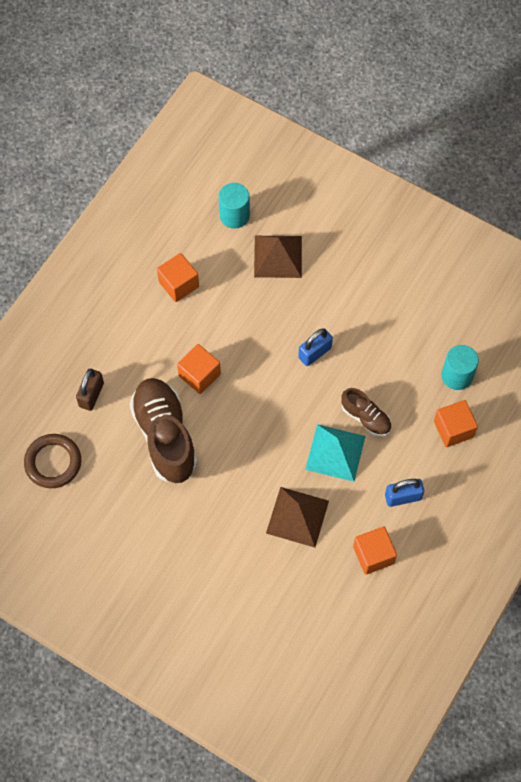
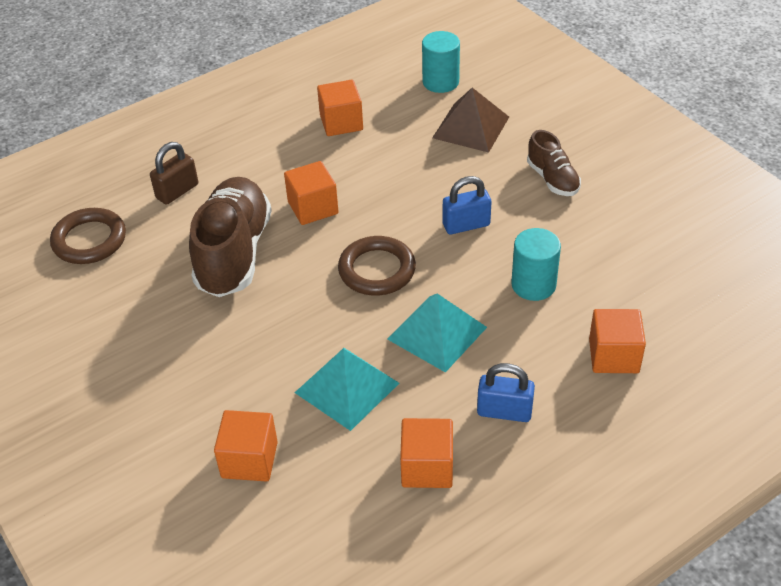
camera: 25 degrees right, 20 degrees down
(263, 592) = (249, 460): none -> orange cube
(271, 415) = (377, 270): none -> brown ring
(297, 517) = (346, 387): brown pyramid -> turquoise pyramid
(366, 418) = (497, 308): brown shoe -> brown shoe (552, 179)
(457, 376) = (645, 299): turquoise cylinder -> turquoise cylinder (533, 285)

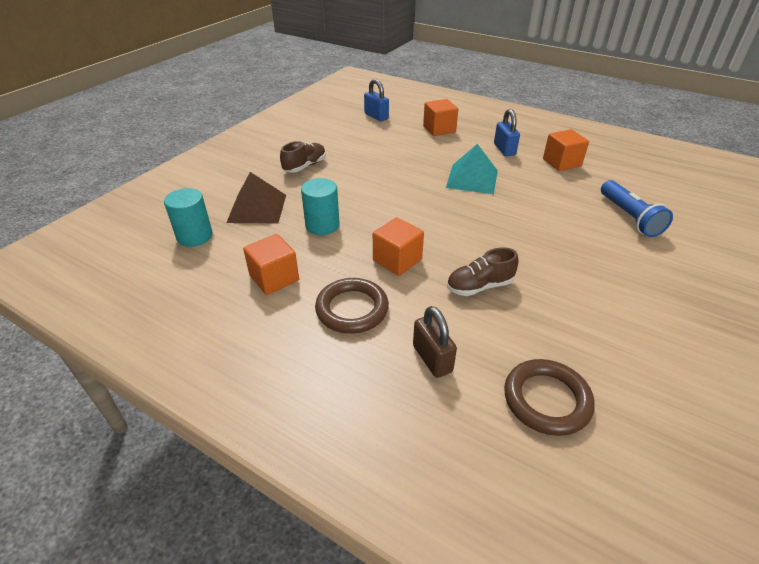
camera: 115 degrees left, 5 degrees down
(177, 191) = (432, 359): brown padlock -> brown padlock turned 45 degrees clockwise
(234, 253) = (479, 286): brown shoe -> brown shoe, size x0.52
(249, 460) = (629, 217): orange cube -> blue flashlight
(346, 387) = (543, 198): turquoise pyramid -> none
(377, 270) = (439, 212): brown ring -> brown ring (352, 309)
(466, 225) = (370, 188): blue padlock -> blue padlock (376, 116)
(533, 285) = (407, 157): turquoise cylinder -> turquoise cylinder (322, 225)

